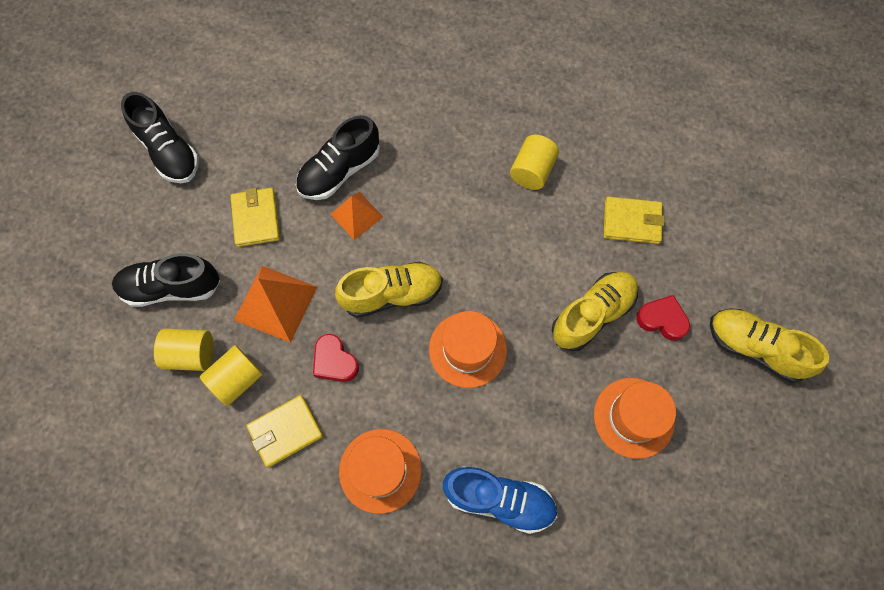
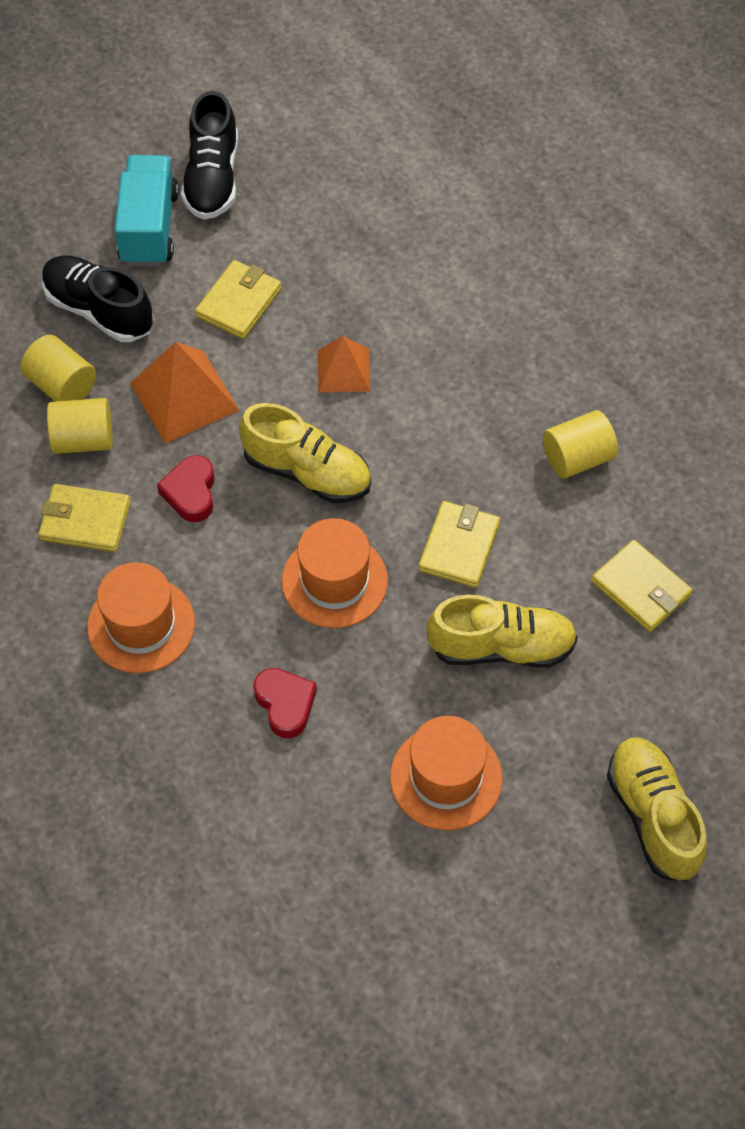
camera: 40 degrees right, 10 degrees down
(156, 210) = (149, 227): none -> turquoise truck
(340, 171) = (367, 314): black shoe -> none
(499, 499) = (230, 742): blue shoe -> none
(517, 273) = (459, 547): none -> yellow wallet
(662, 320) = (575, 709): red heart -> red heart (285, 704)

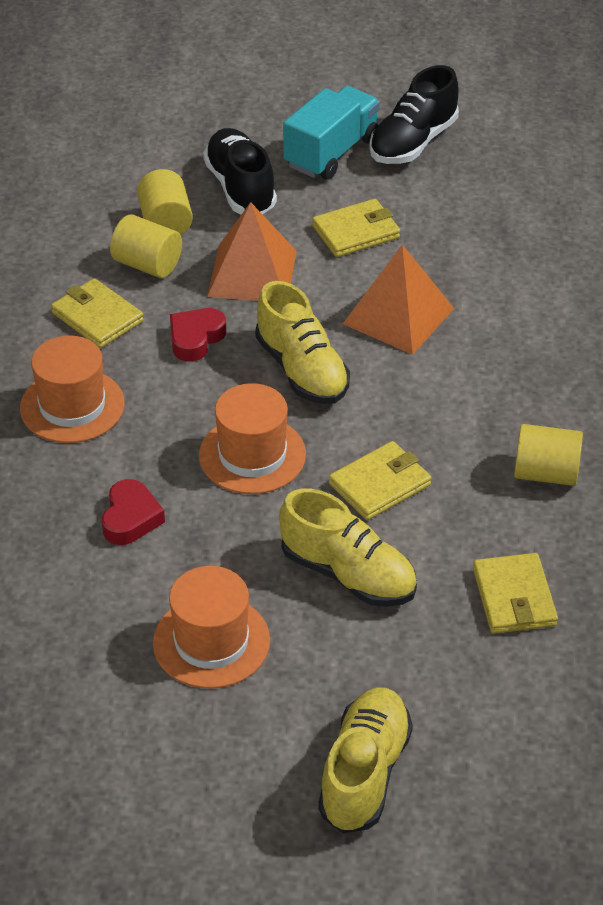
camera: 35 degrees right, 15 degrees down
(343, 370) = (398, 316): orange pyramid -> orange pyramid, size x1.58

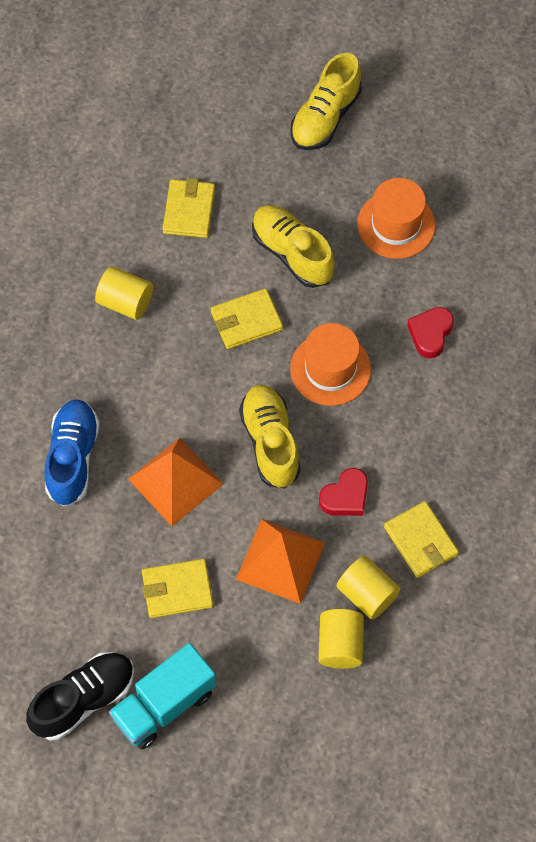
camera: 165 degrees left, 20 degrees up
(72, 406) = (456, 449): orange hat -> none
(240, 188) = (262, 675): black shoe -> none
(526, 313) = (73, 458): none -> blue shoe

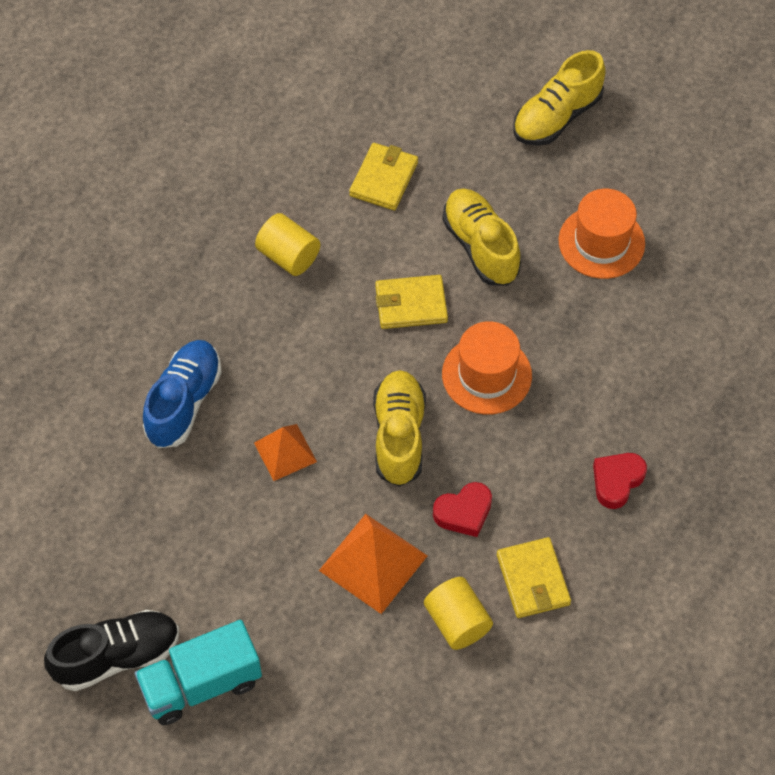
camera: 15 degrees right, 5 degrees down
(175, 481) = (285, 452): orange pyramid -> orange pyramid, size x0.63
(177, 590) = (252, 566): yellow wallet -> none
(340, 645) = (411, 669): yellow cylinder -> none
(430, 334) = (606, 363): red heart -> red heart (617, 481)

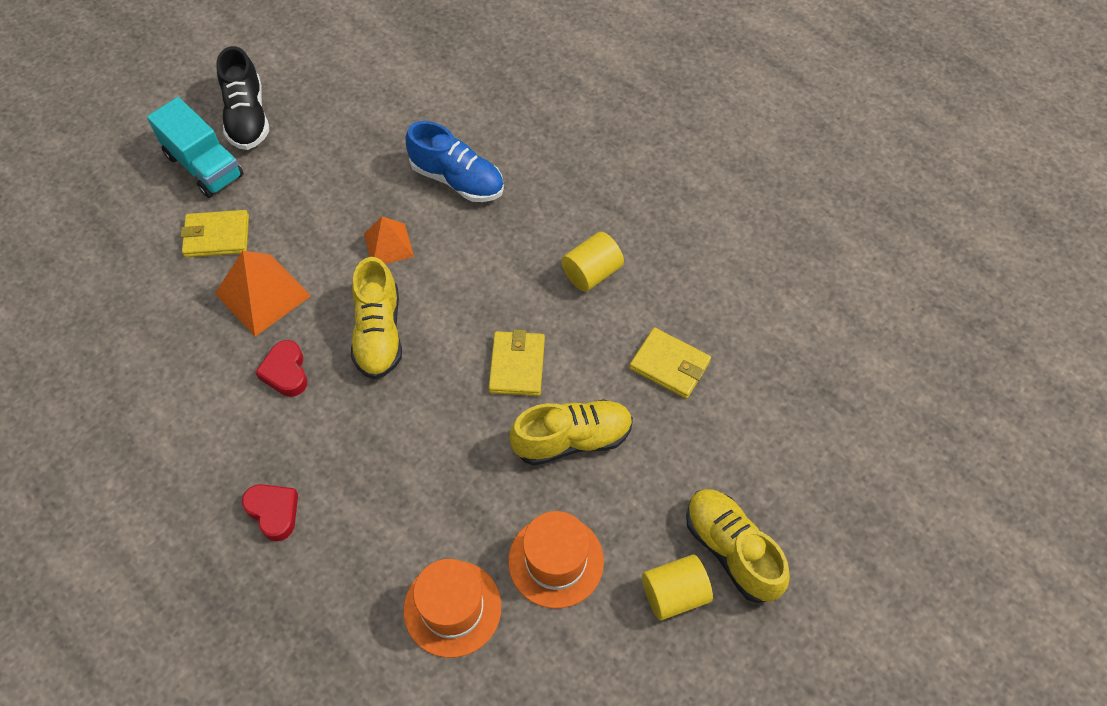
camera: 100 degrees right, 0 degrees up
(201, 684) = (204, 166): turquoise truck -> turquoise truck turned 150 degrees clockwise
(399, 436) = (378, 333): yellow shoe -> yellow shoe turned 75 degrees clockwise
(457, 622) = (185, 349): yellow cylinder -> yellow cylinder (674, 594)
(486, 375) = (422, 417): orange hat -> orange hat (452, 608)
(533, 579) = (201, 417): yellow wallet -> yellow wallet (217, 236)

